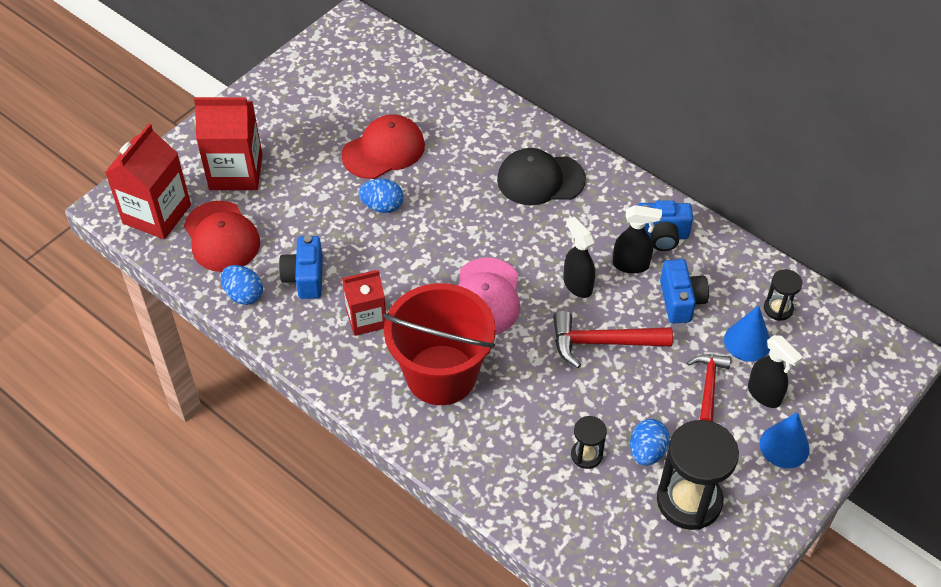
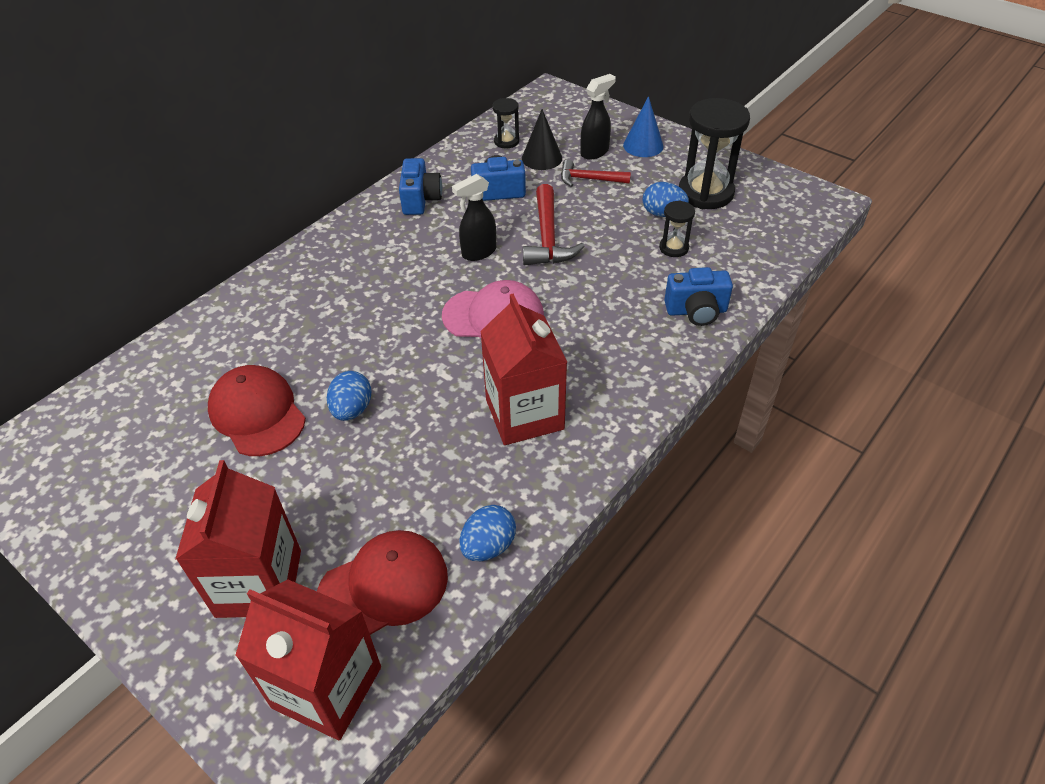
camera: 90 degrees left, 5 degrees down
(305, 278) = (461, 479): blue camera -> blue camera (696, 311)
(366, 318) = (524, 414): red carton -> red carton, size x1.55
(441, 375) = (597, 347): red bucket -> none
(540, 179) = (333, 278): black cap -> none
(631, 265) = (455, 218): black spray bottle -> none
(747, 341) = (542, 158): blue cone -> black cone

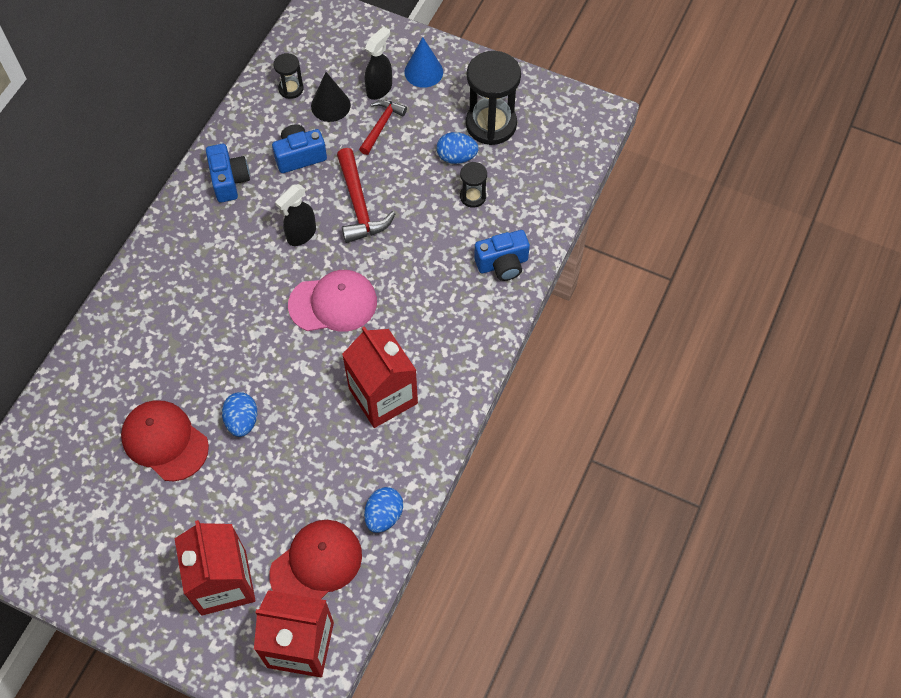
camera: 15 degrees left, 15 degrees up
(589, 179) = (381, 125): red hammer -> red hammer turned 120 degrees clockwise

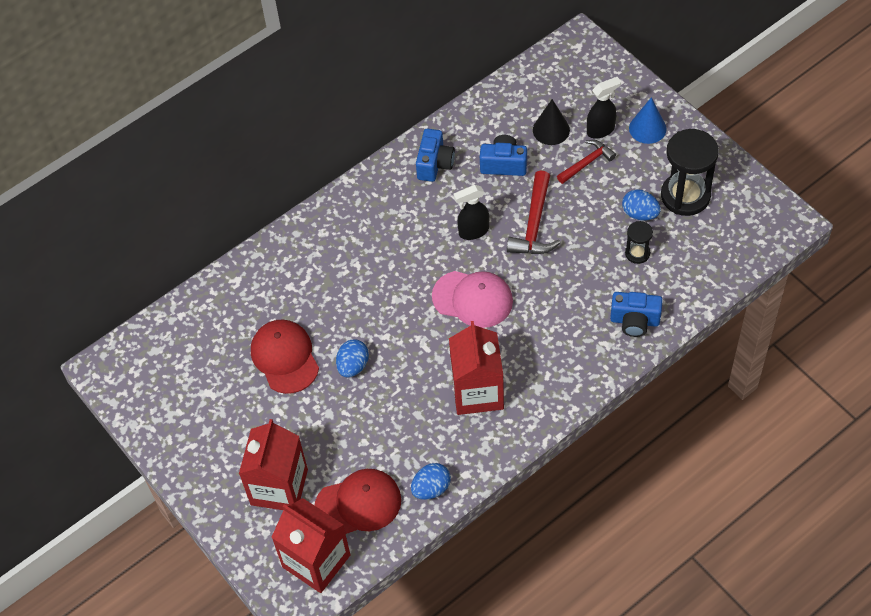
camera: 30 degrees right, 5 degrees down
(291, 89) = (523, 103): black hourglass -> none

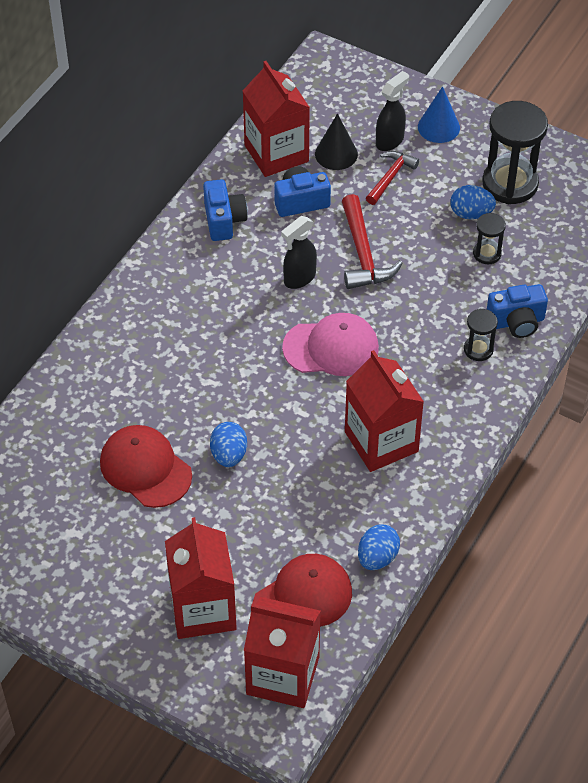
camera: 25 degrees left, 5 degrees down
(502, 116) = (276, 153): none -> red carton
(592, 336) = (478, 349): none -> black hourglass

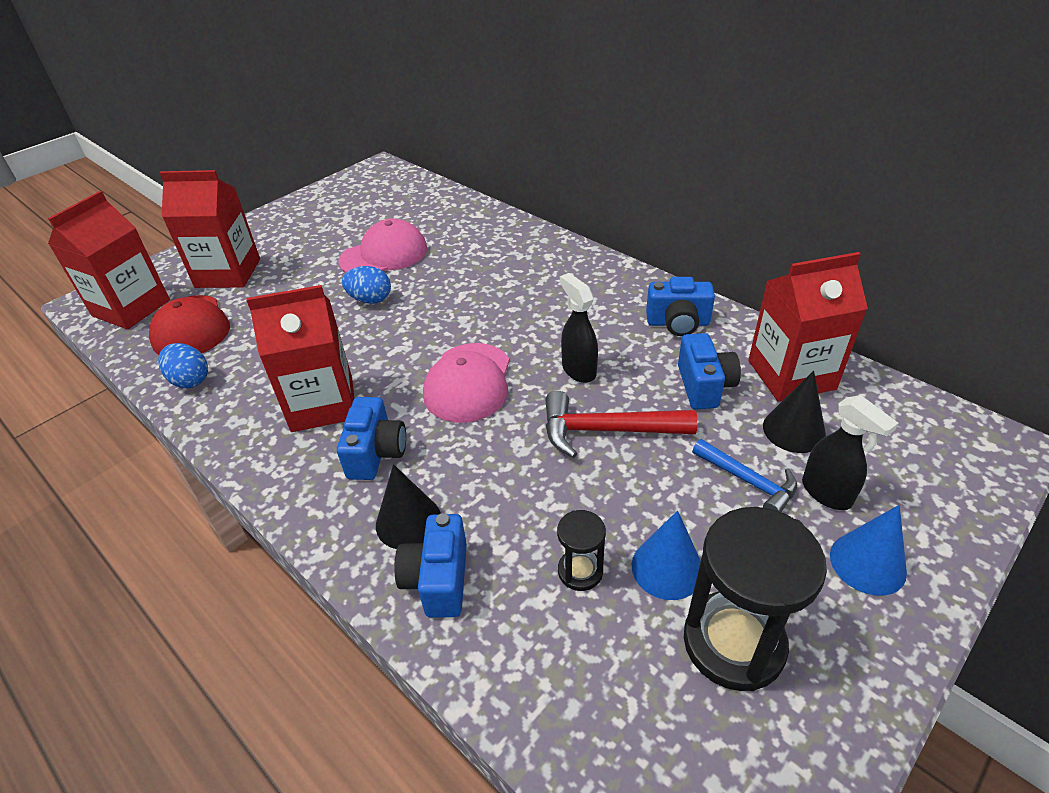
camera: 105 degrees right, 10 degrees down
(145, 468) = (384, 255): red cap -> pink cap
(390, 177) = (748, 481): red hammer -> blue hammer
(423, 387) = (376, 453): none -> blue camera
(471, 214) = (667, 568): blue egg -> blue cone
(478, 349) = (408, 521): black hourglass -> black cone

